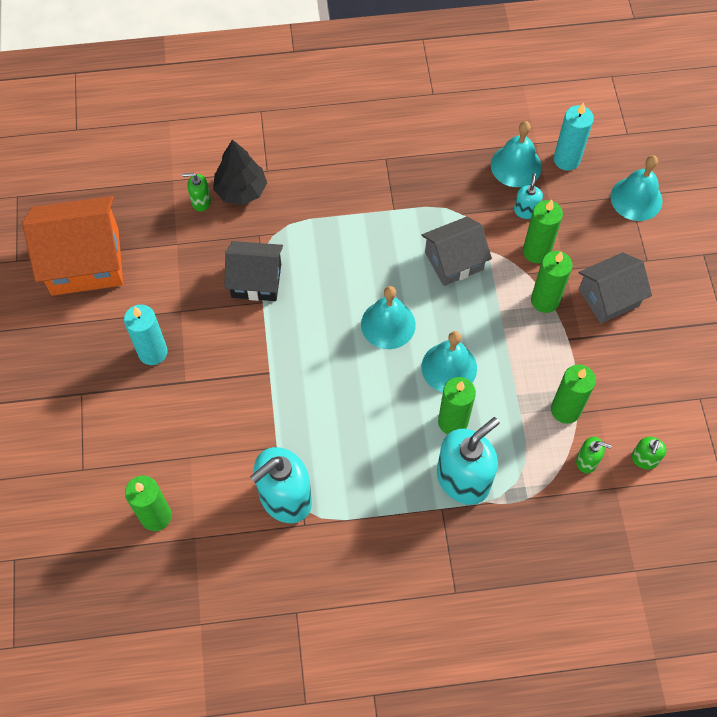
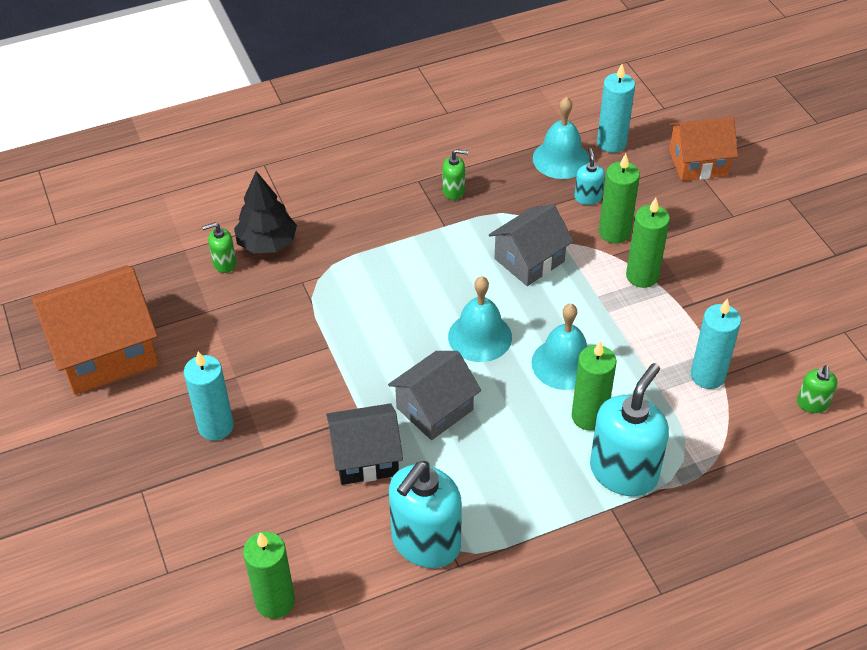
camera: 15 degrees left, 15 degrees down
(256, 280) = (314, 327): black house -> black house (366, 457)
(565, 410) = (707, 375): green candle -> turquoise candle
(587, 461) = (752, 420): green soap dispenser -> green soap dispenser (454, 191)
(608, 297) = (708, 258): grey house -> grey house (434, 409)
(636, 198) = (698, 163): turquoise bell -> orange house

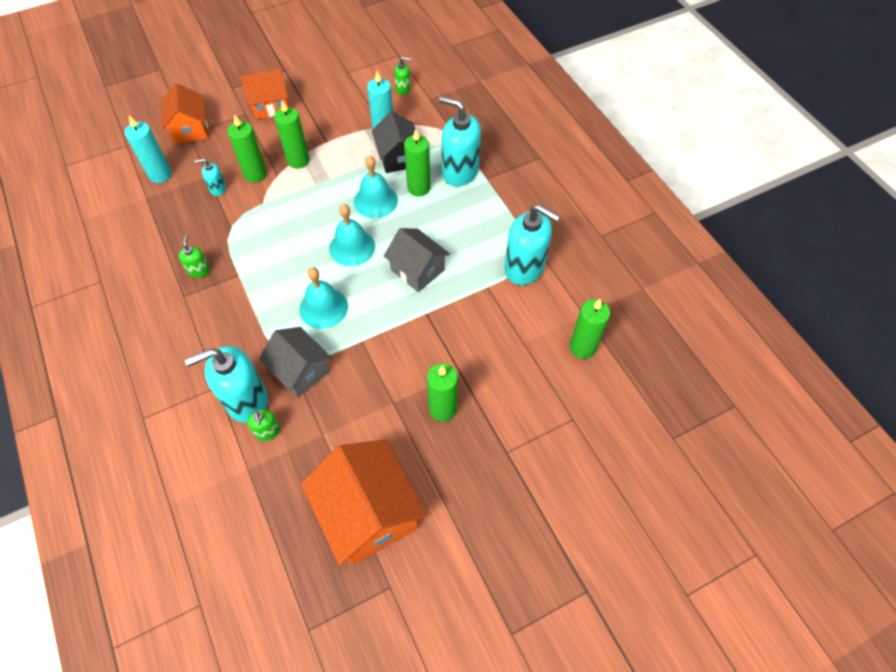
camera: 95 degrees left, 10 degrees up
(216, 426) = (442, 408): turquoise candle -> green candle
(267, 243) = (246, 400): black tree -> turquoise soap dispenser
(366, 457) = (462, 307): black house -> black house (398, 157)
(529, 260) = (279, 221): grey house -> grey house (300, 370)
(561, 159) = (173, 204): turquoise bell -> turquoise bell (323, 308)
(754, 241) = (270, 105): none -> orange house

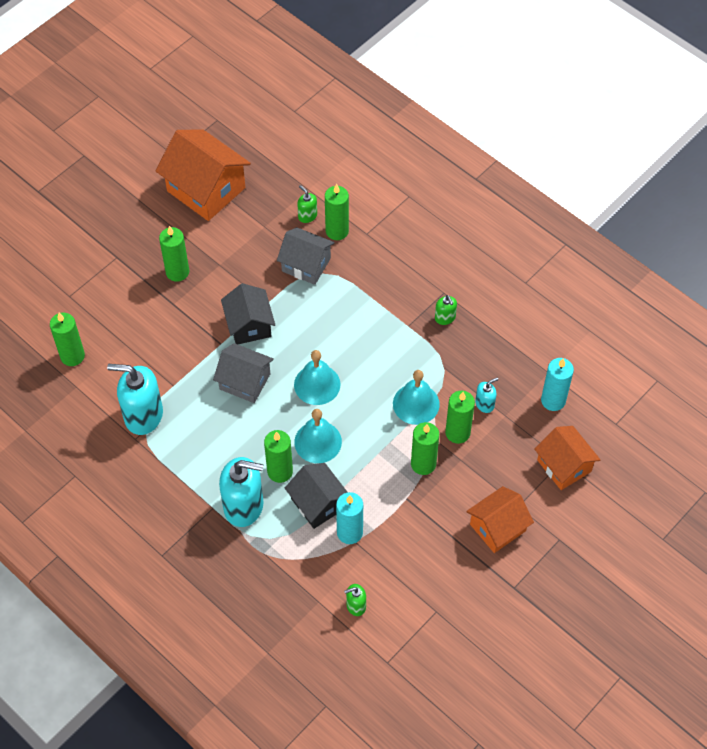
camera: 160 degrees right, 0 degrees up
(246, 400) = (337, 231): turquoise soap dispenser -> green candle
(323, 308) = (314, 320): turquoise bell -> turquoise bell (416, 404)
(390, 323) = (249, 325): none -> black house

